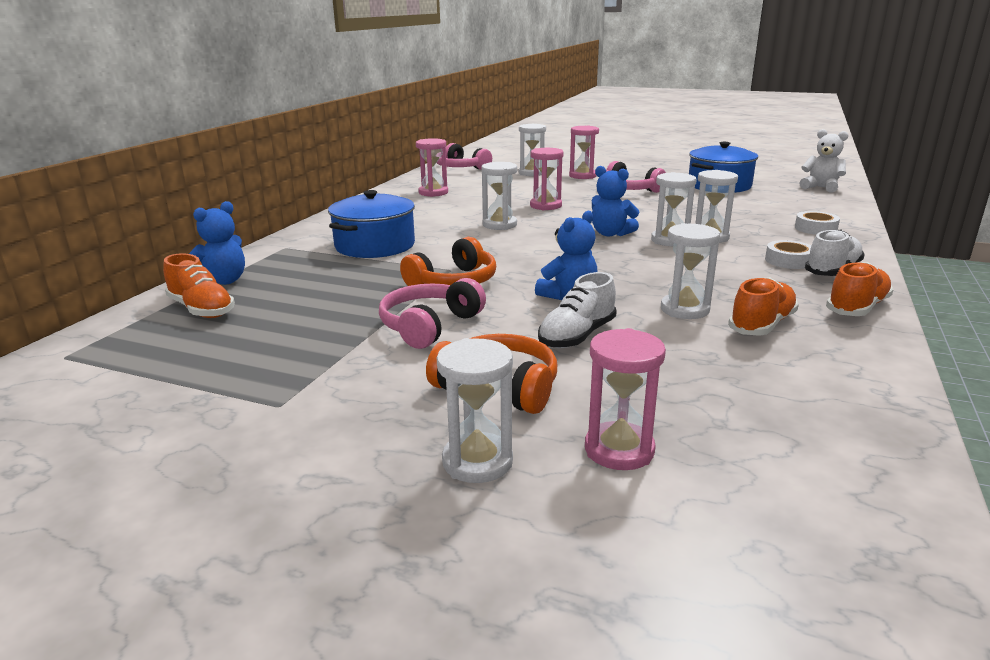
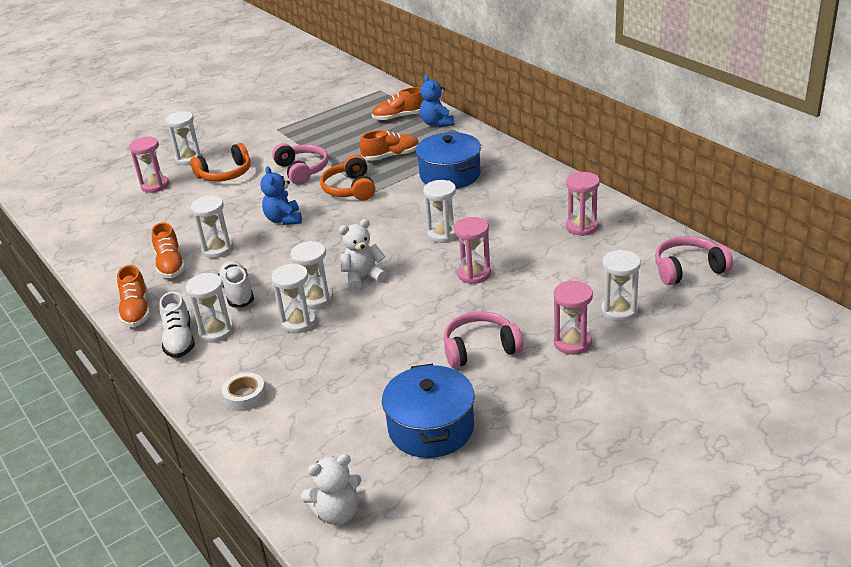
camera: 125 degrees right, 10 degrees up
(344, 283) = (391, 156): none -> orange shoe
(577, 336) = (238, 206): white shoe -> white shoe (238, 293)
(610, 234) = (363, 278): blue teddy bear -> white teddy bear
(788, 261) = (216, 332): white tape -> white hourglass

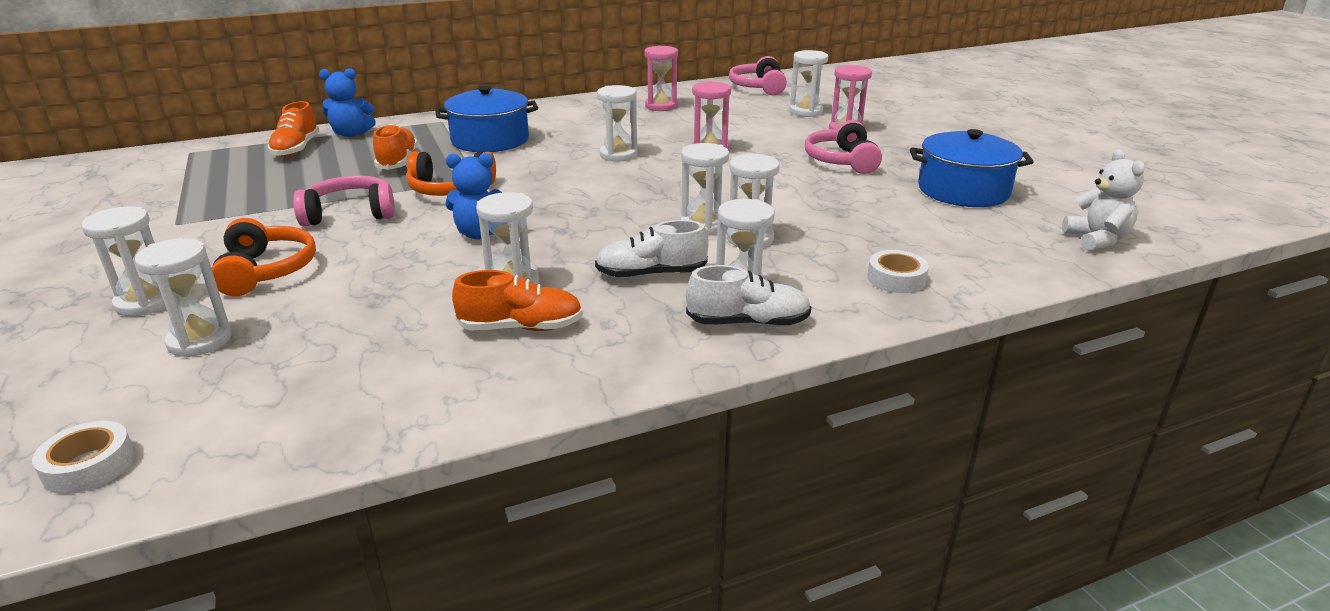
camera: 80 degrees left, 5 degrees down
(65, 202) = (89, 465): none -> white tape
(136, 311) = (642, 362): orange shoe -> none
(155, 186) = (200, 341): pink hourglass -> white hourglass
(363, 278) = (675, 198): white teddy bear -> none

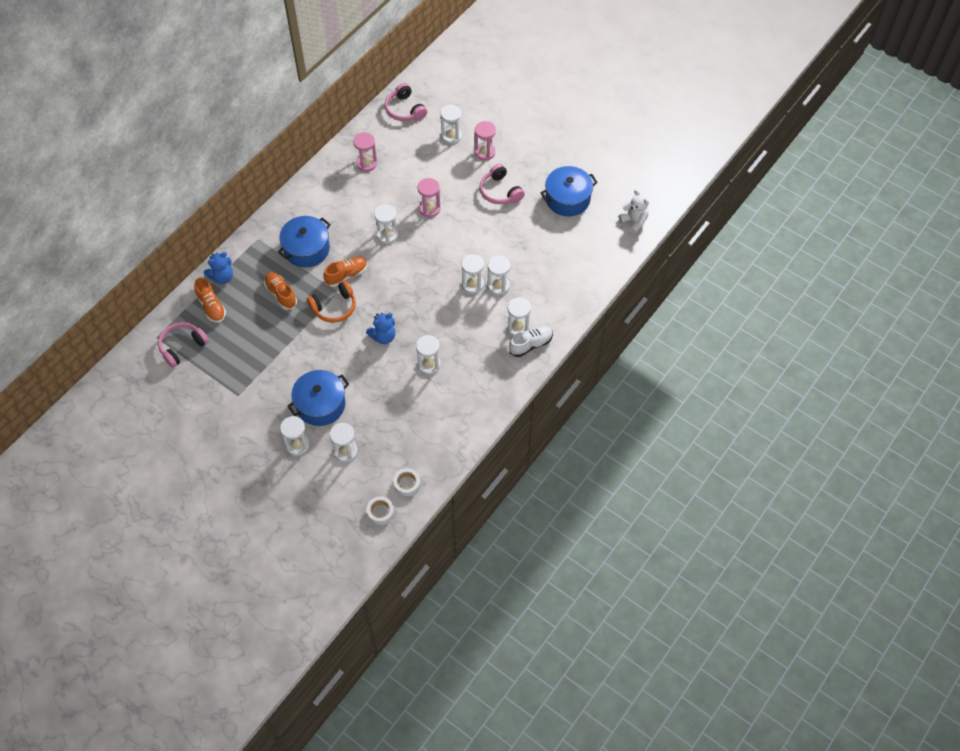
camera: 30 degrees left, 30 degrees up
(265, 271) = (320, 404): orange headphones -> blue pot
(350, 214) = (309, 350): pink headphones -> pink headphones (182, 347)
(521, 327) = (453, 387): orange shoe -> orange shoe (346, 275)
(651, 274) = (476, 331): white shoe -> none
(896, 279) = (569, 289): white tape -> white tape (407, 484)

